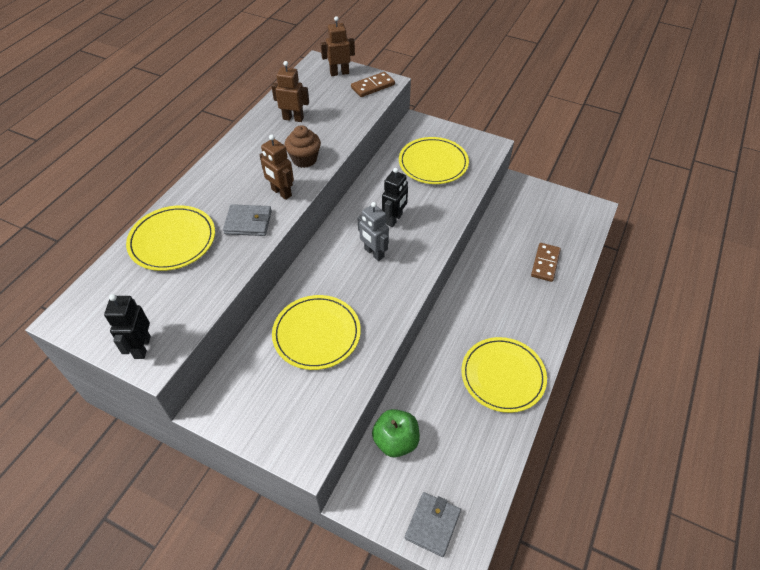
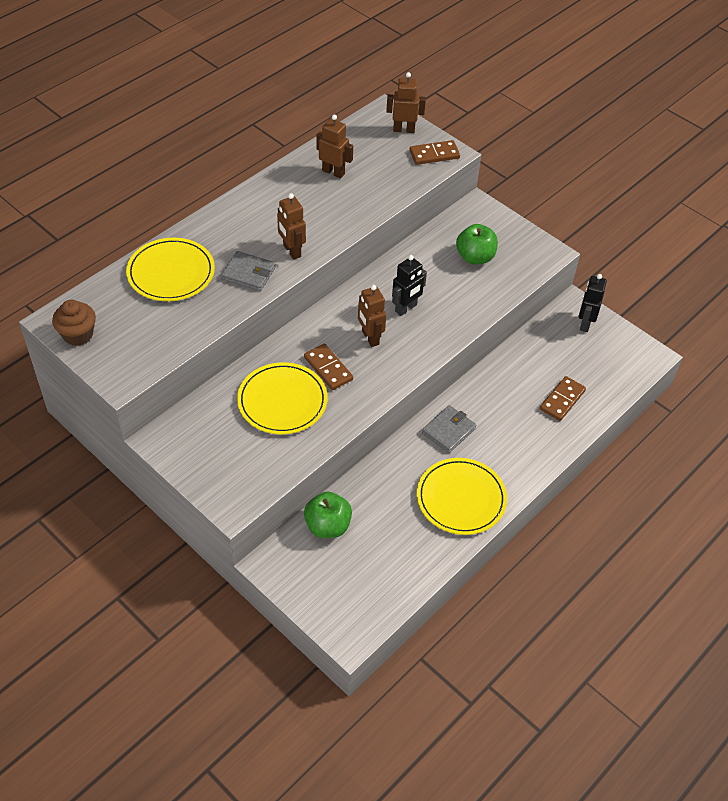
camera: 15 degrees right, 0 degrees up
(142, 347) = (116, 365): black robot -> black robot (585, 323)
(304, 159) = (328, 221): brown cupcake -> brown cupcake (78, 335)
(347, 291) = (328, 368): none -> brown domino
(374, 253) = (370, 338): grey robot -> brown robot
(432, 525) = (333, 606): grey wallet -> grey wallet (449, 431)
(433, 163) = (475, 257): yellow plate -> green apple

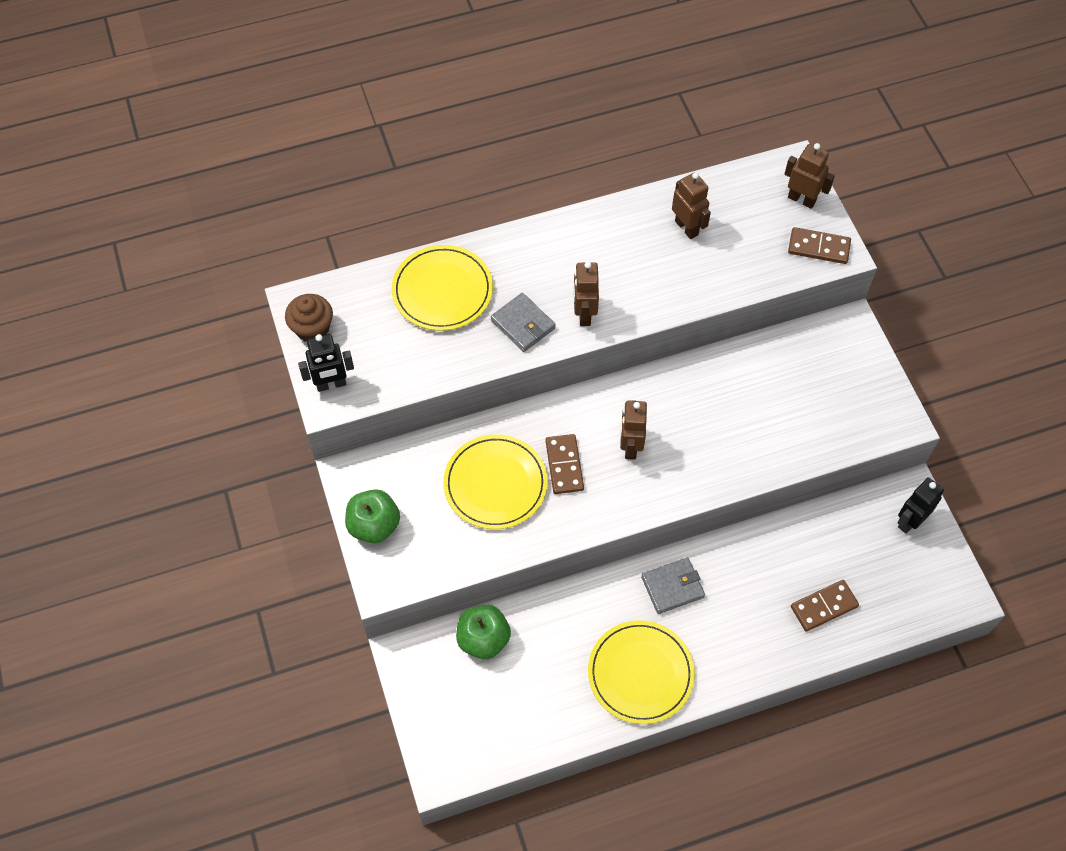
camera: 30 degrees right, 10 degrees up
(406, 308) = (691, 426): black robot -> black robot (331, 384)
(475, 257) = (808, 392): green apple -> green apple (374, 525)

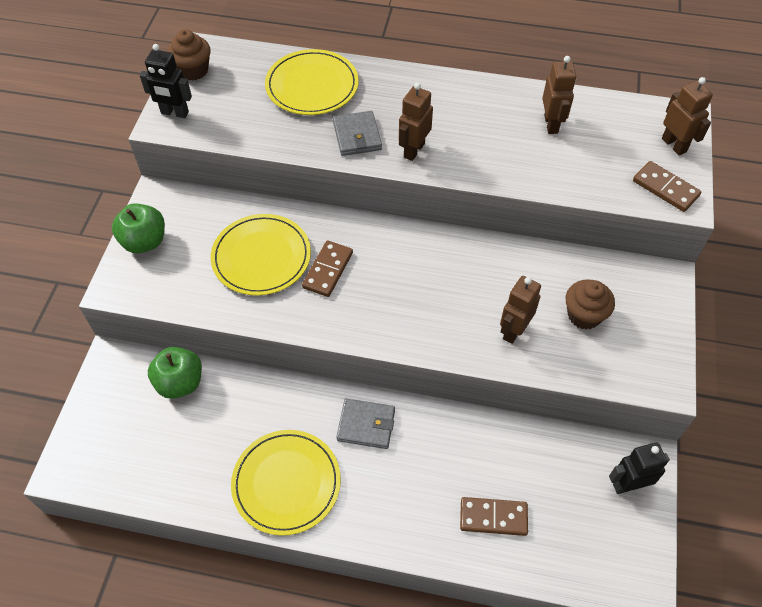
camera: 30 degrees right, 5 degrees down
(630, 446) = (394, 282): brown robot -> brown robot (513, 331)
(806, 394) = (584, 315): none -> brown cupcake

